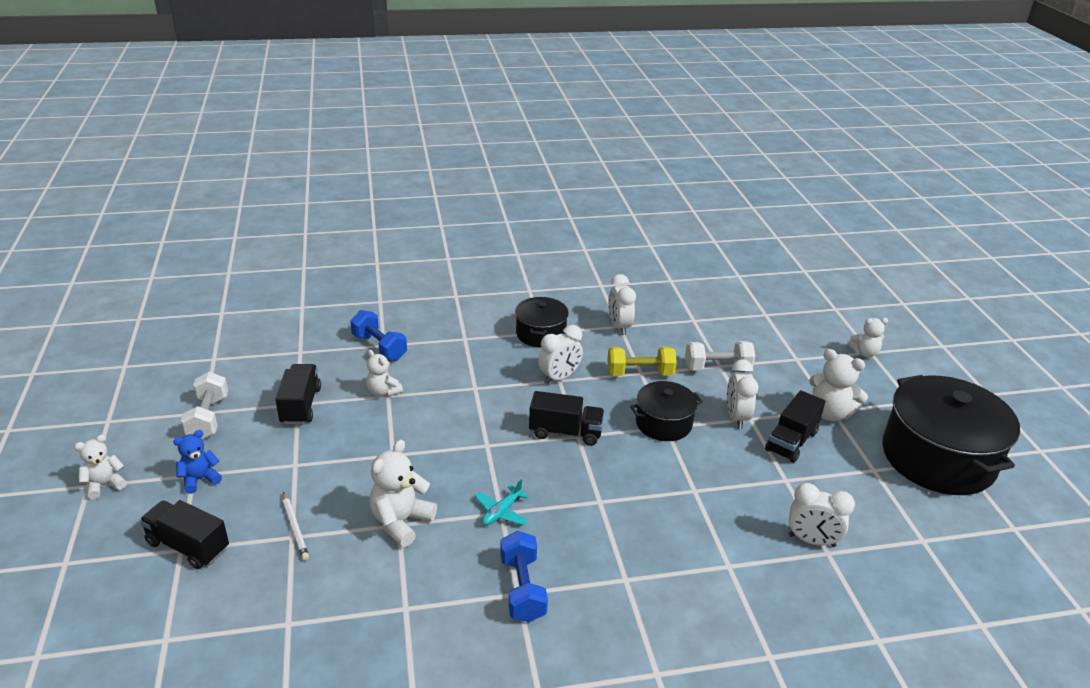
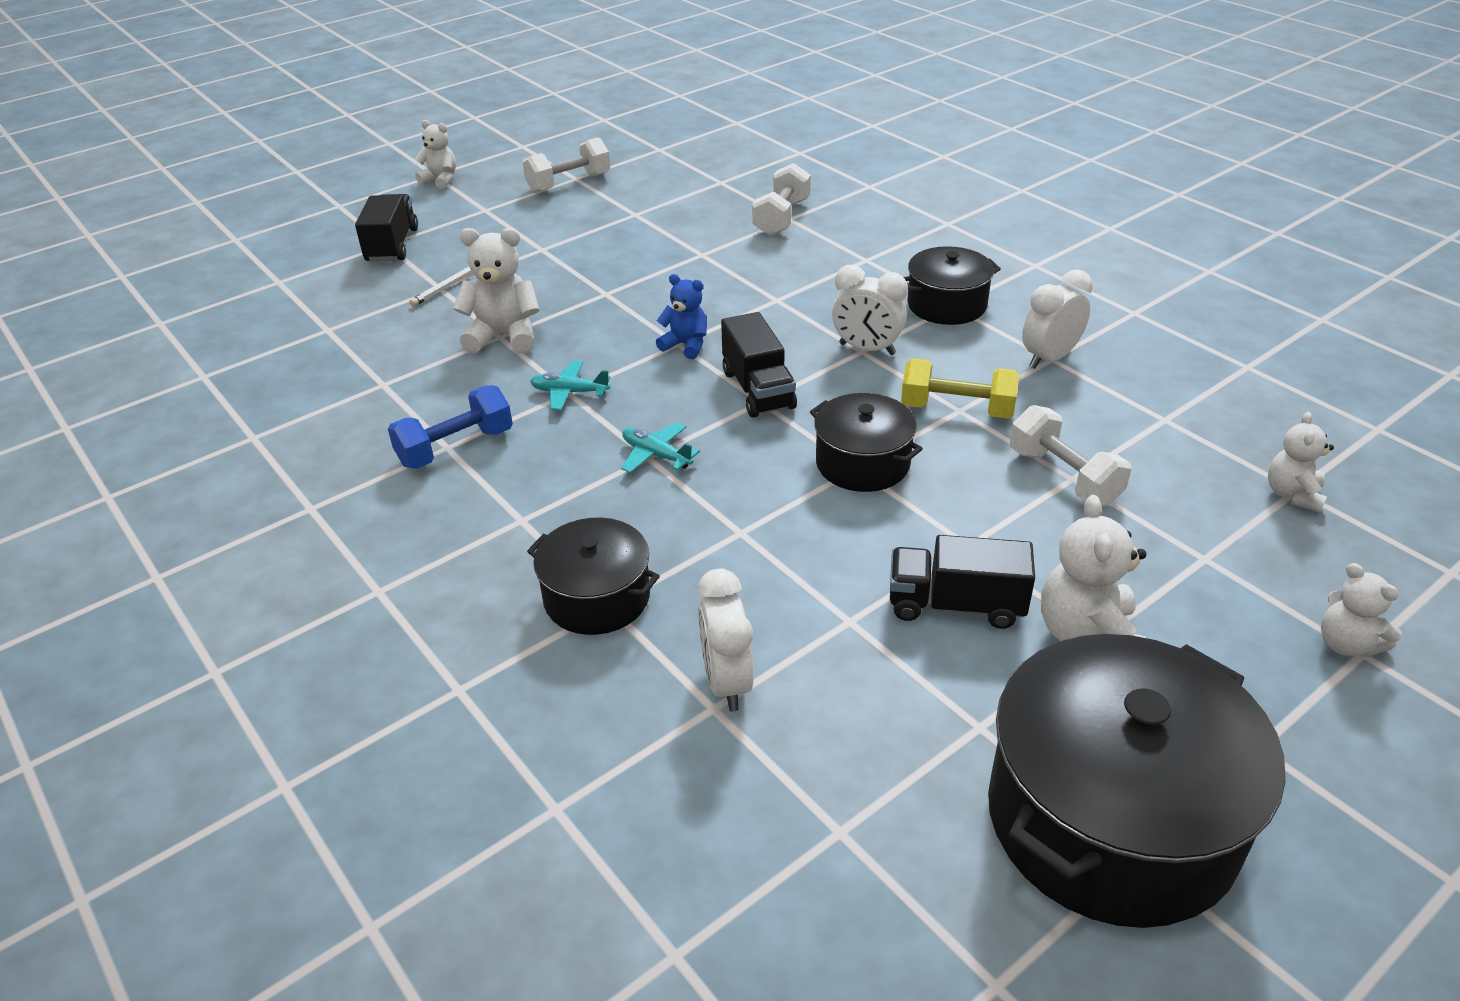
camera: 65 degrees right, 5 degrees up
(200, 479) = (481, 214): blue teddy bear -> blue teddy bear (686, 345)
(300, 406) = (633, 216): black truck -> none
(379, 347) = (781, 218): blue dumbbell -> white dumbbell
(383, 392) = (705, 249): white teddy bear -> white teddy bear (1292, 494)
(600, 497) = (656, 455): none -> turquoise plane
(640, 373) = (957, 409): yellow dumbbell -> yellow dumbbell turned 45 degrees counterclockwise
(719, 568) = (597, 597): none -> black pot
(736, 417) = (954, 529): white clock -> none

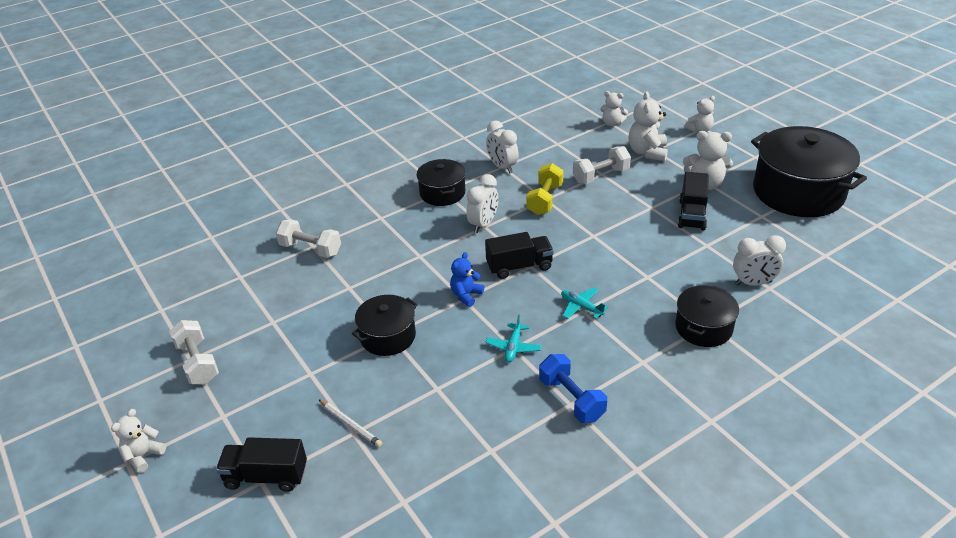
camera: 85 degrees left, 0 degrees up
(504, 336) = (437, 386): white teddy bear -> white teddy bear (647, 152)
(656, 455) = (581, 307): turquoise plane -> turquoise plane turned 90 degrees clockwise
(862, 463) = (590, 233): black pot -> black pot (388, 336)

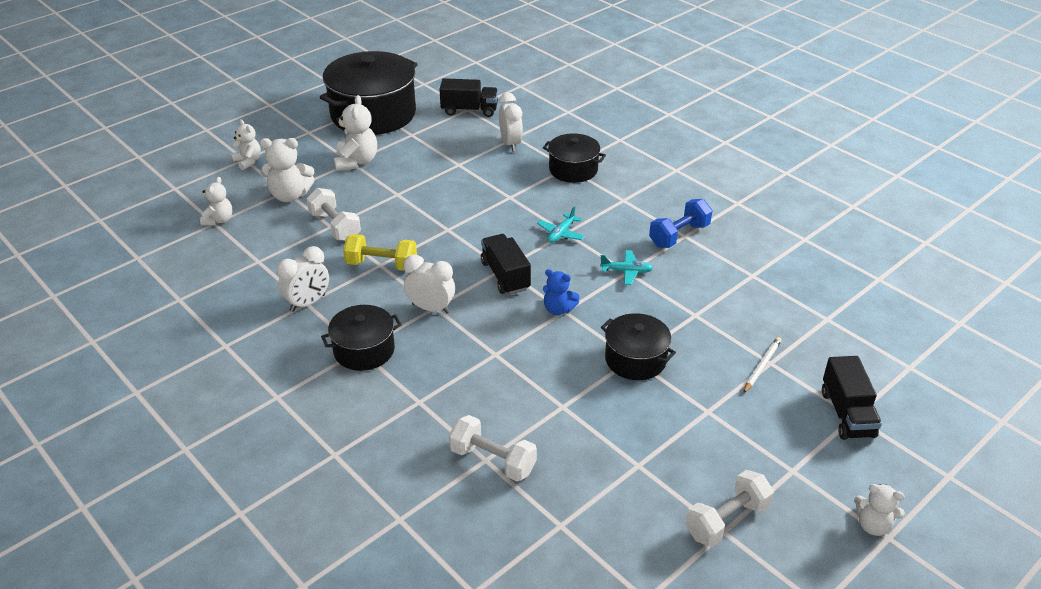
camera: 100 degrees left, 0 degrees up
(310, 249) = (493, 460): white dumbbell -> white dumbbell turned 75 degrees counterclockwise
(692, 215) = (410, 171): black truck -> black truck (469, 110)

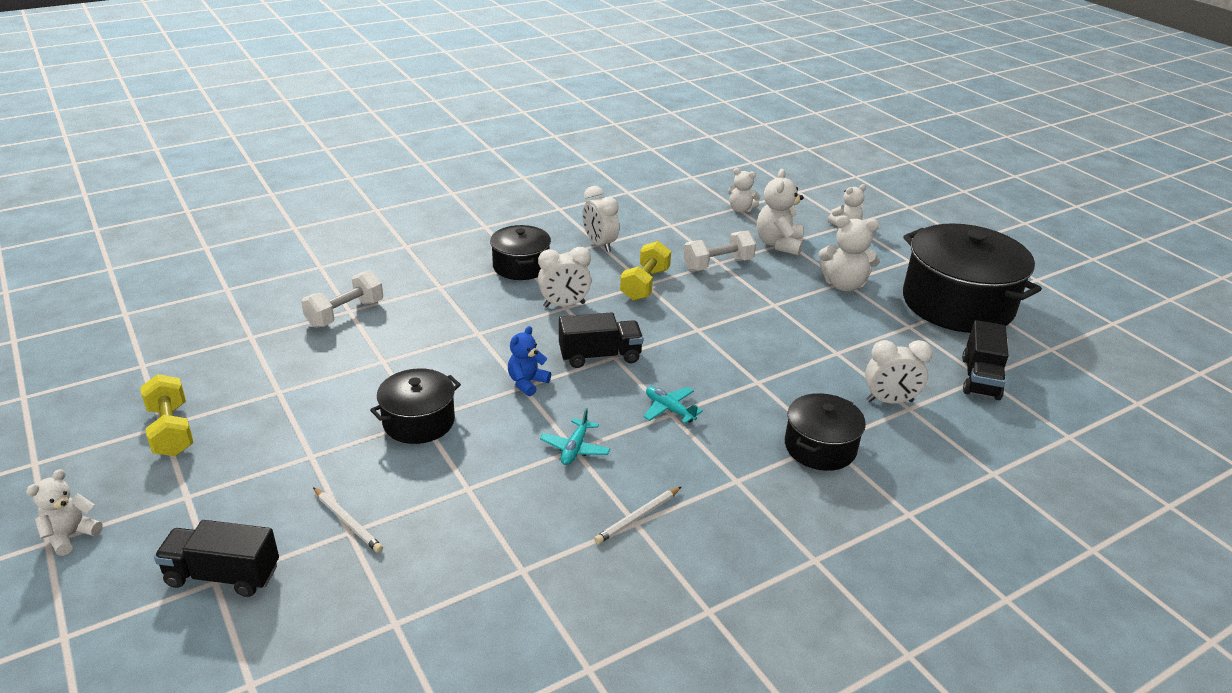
camera: 100 degrees right, 5 degrees down
(431, 308) = (564, 305): white clock -> white clock turned 45 degrees clockwise
(679, 235) = (638, 517): blue dumbbell -> white pencil
(727, 520) = (171, 431): white dumbbell -> yellow dumbbell

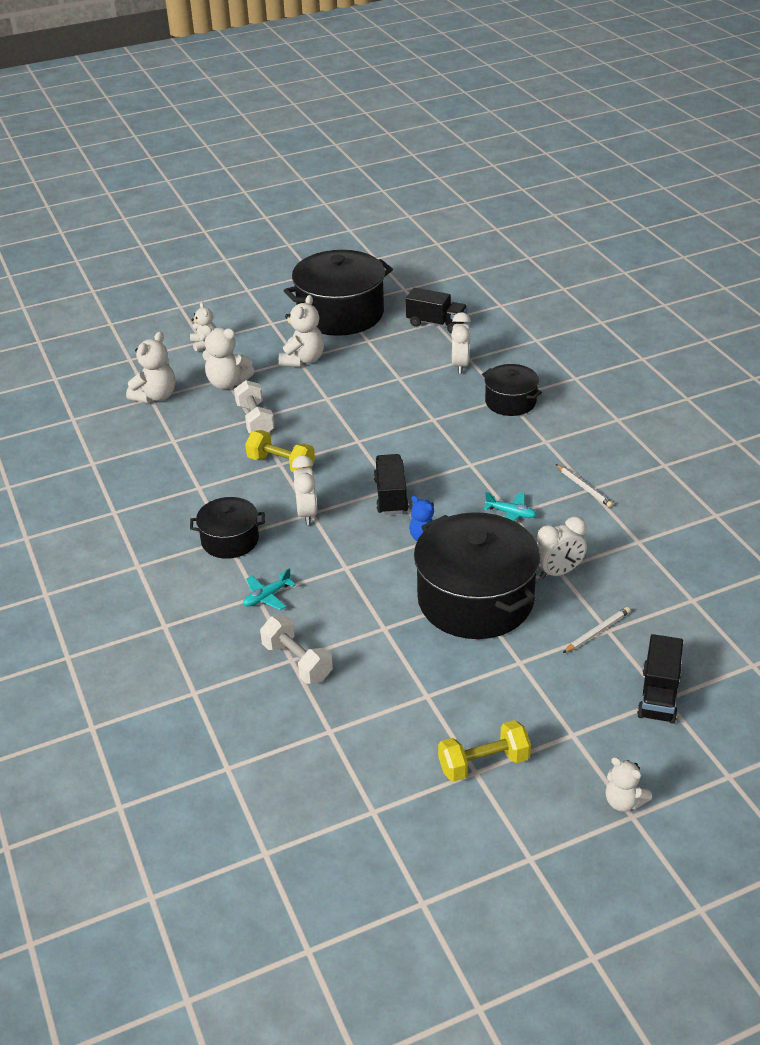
camera: 80 degrees left, 5 degrees up
(419, 421) = (475, 599): black pot -> black pot, size x1.88
(599, 244) = (200, 487): white clock -> white clock (558, 572)
(669, 409) = (465, 464): turquoise plane -> turquoise plane (267, 596)
(741, 209) = (155, 396): white teddy bear -> white teddy bear, size x1.57

